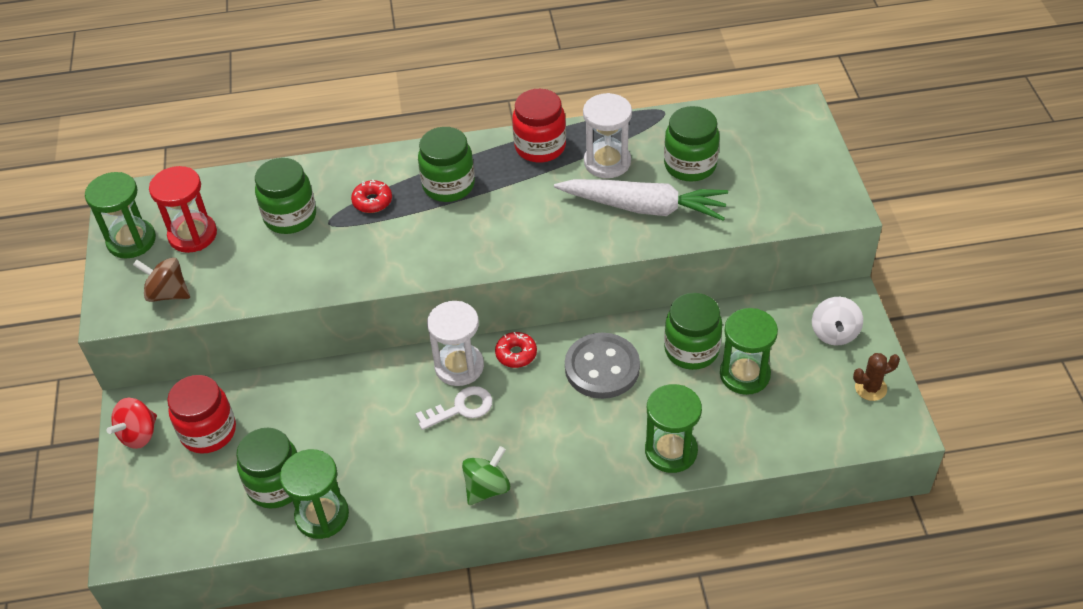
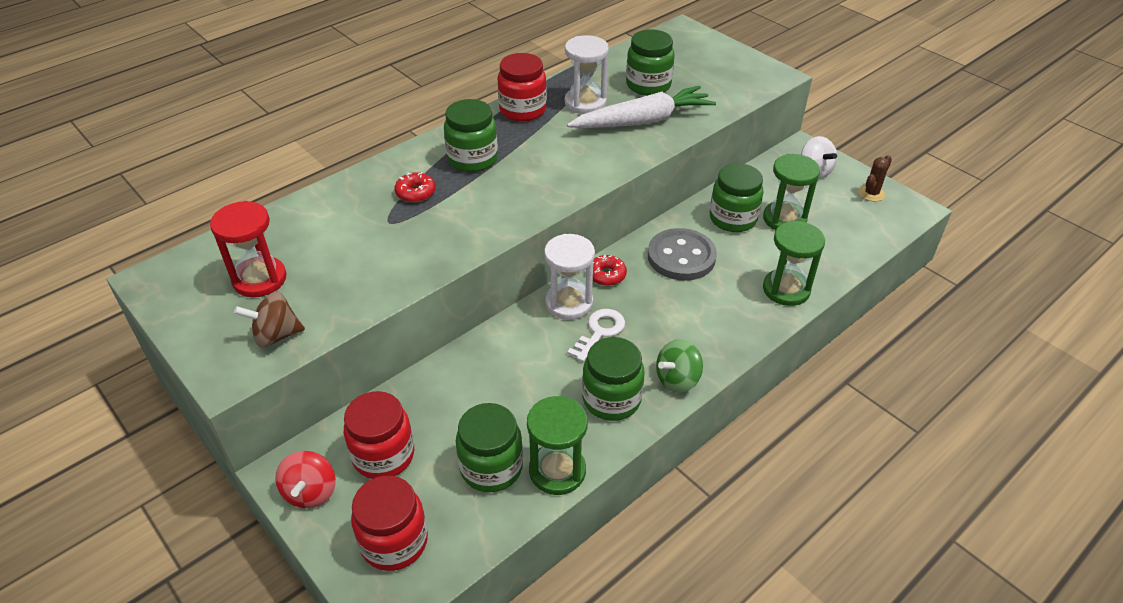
camera: 35 degrees left, 5 degrees down
(131, 241) = (195, 308): green hourglass -> none
(164, 506) = (394, 542): none -> red jar
(290, 217) = (348, 230): green jar -> green jar (611, 399)
(487, 488) = (677, 380): green spinning top -> green spinning top turned 135 degrees counterclockwise

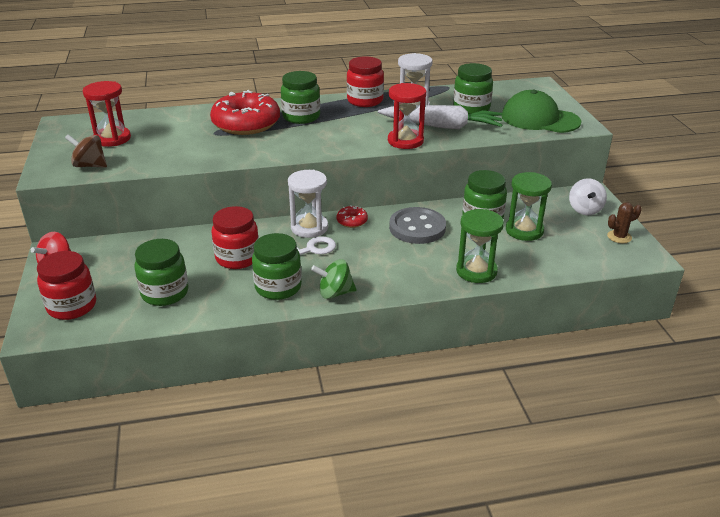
camera: 30 degrees right, 10 degrees down
(383, 455) = (113, 264): red jar -> red jar (237, 258)
(415, 193) = (246, 124): red donut -> red donut, size x2.33
(557, 471) = (201, 310): green hourglass -> none
(625, 156) = (405, 141): none -> red hourglass
(729, 79) = (540, 119): none -> green cap

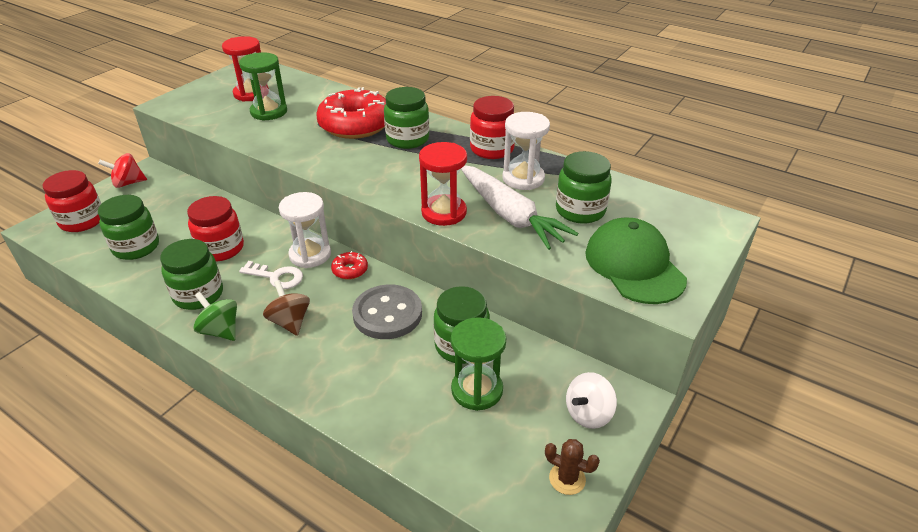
camera: 45 degrees right, 5 degrees up
(90, 165) = (198, 110): brown spinning top -> brown spinning top (290, 322)
(476, 271) = (354, 399): green hourglass -> green hourglass (269, 112)

